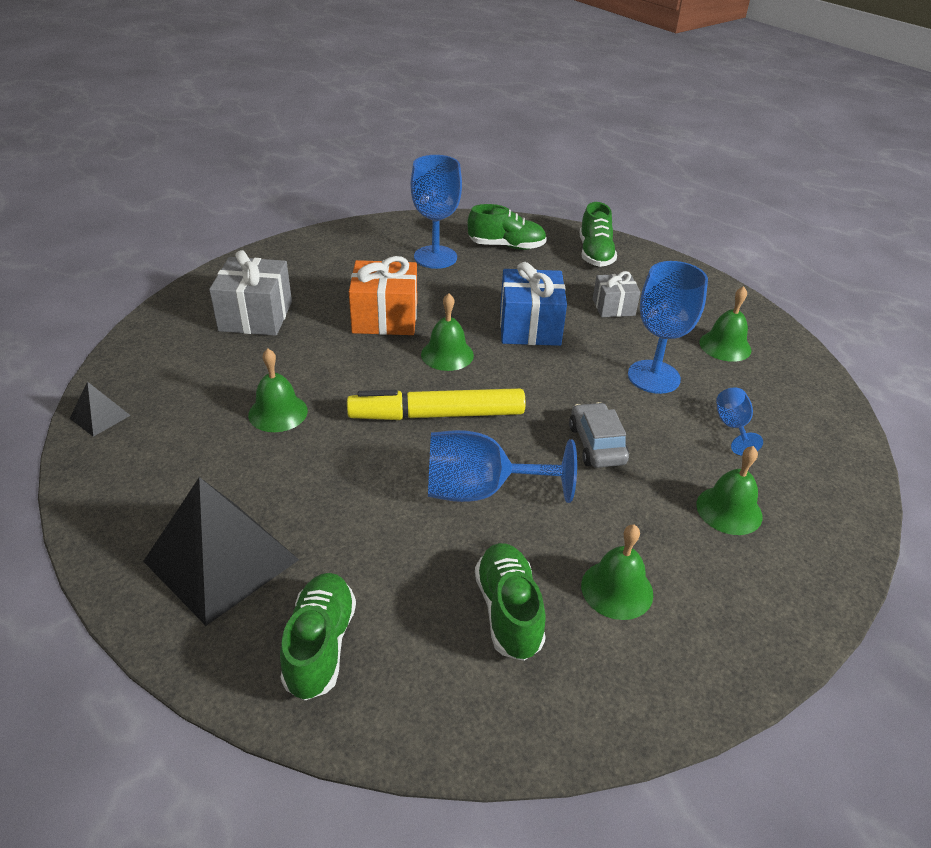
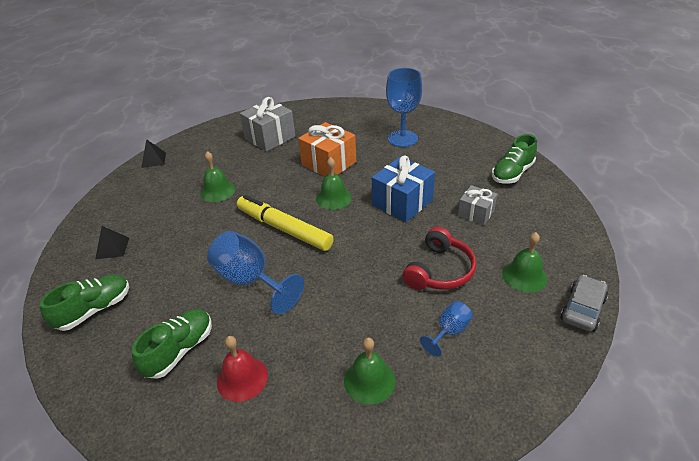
camera: 45 degrees right, 0 degrees up
(221, 560) = (112, 248): black pyramid -> black pyramid, size x0.46
(506, 246) = (456, 147): green shoe -> none
(597, 444) = (345, 292): grey car -> grey car (582, 309)
(617, 589) = (242, 378): green bell -> red bell
(653, 377) = (440, 270): blue goblet -> red headphones

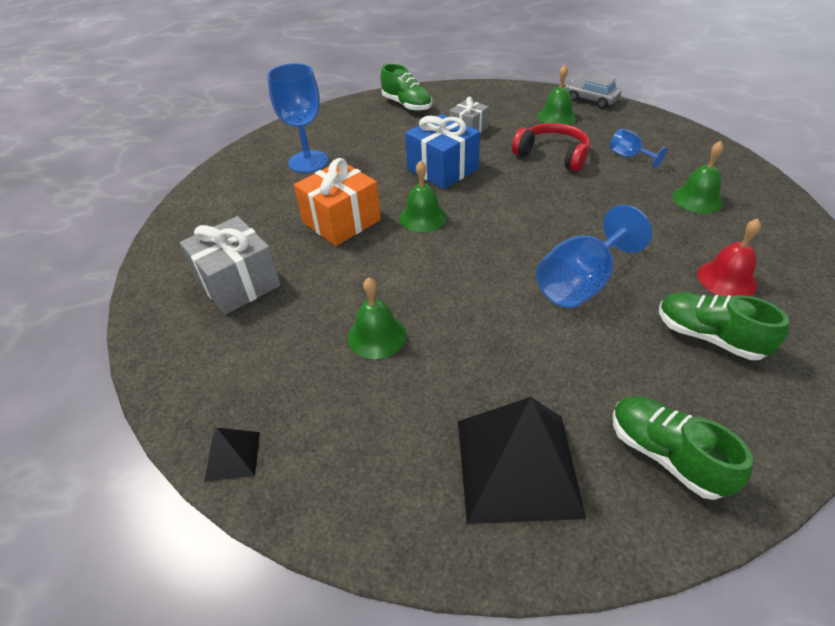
camera: 85 degrees left, 5 degrees up
(112, 248) = (517, 466): black pyramid -> black pyramid, size x2.19
(284, 229) = (481, 258): yellow marker -> none

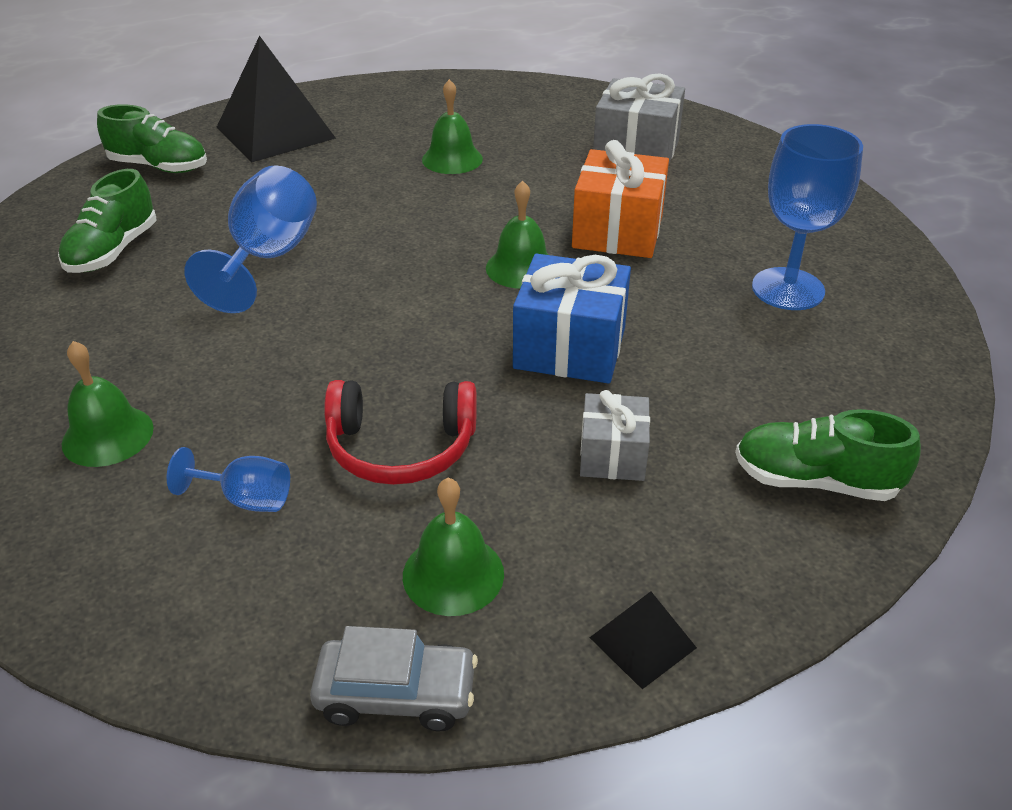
camera: 145 degrees right, 5 degrees down
(232, 456) = (483, 85): black pyramid -> black pyramid (642, 642)
(708, 336) = (113, 251): green shoe -> green shoe turned 105 degrees clockwise
(727, 279) = (80, 317): red bell -> none

